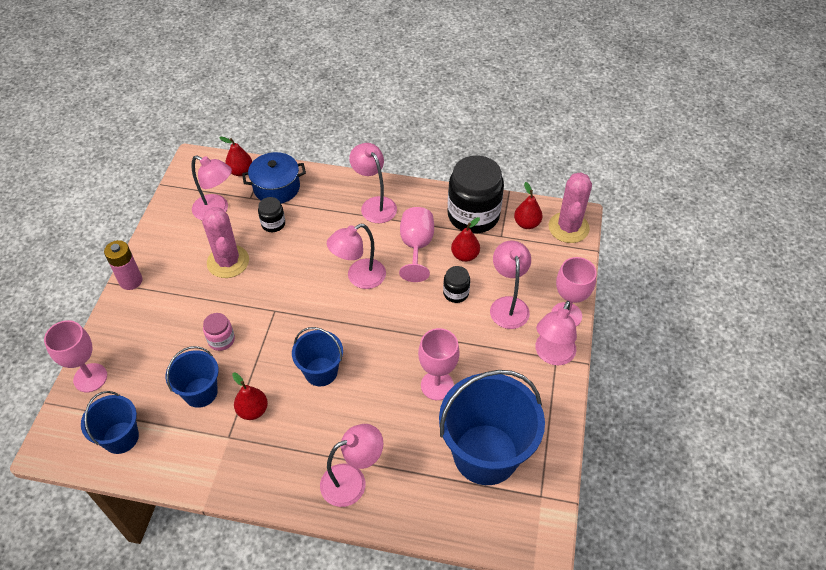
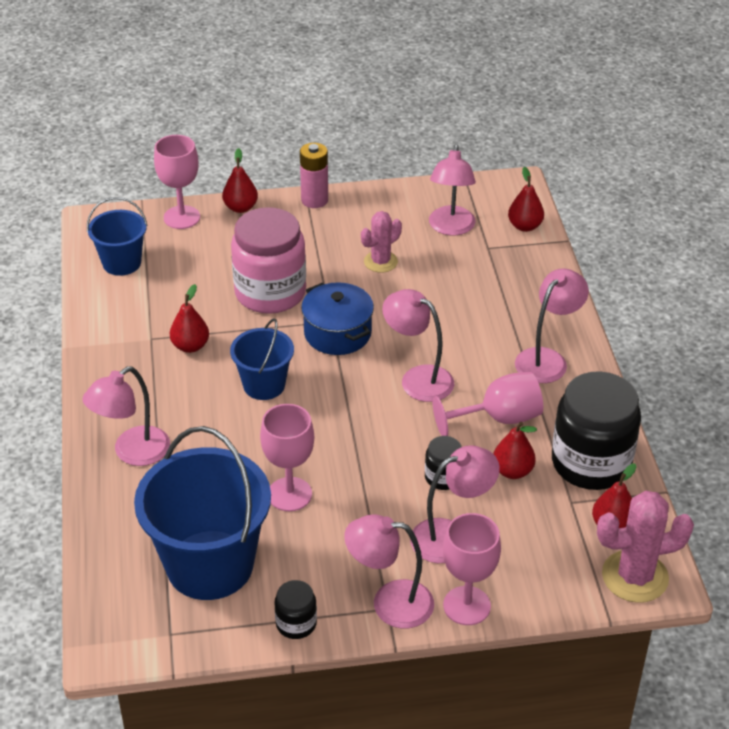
camera: 70 degrees right, 10 degrees down
(106, 332) = (240, 208): none -> red pear
(200, 392) = (196, 299): blue bucket -> none
(221, 340) = (270, 292): pink jar -> pink jar, size x2.17
(228, 262) = (380, 262): pink cactus -> pink cactus, size x0.64
(273, 224) = (459, 279): black jar -> black jar (296, 623)
(276, 188) = (518, 264): blue pot -> blue pot (337, 333)
(352, 481) = (132, 453): pink lamp -> pink lamp turned 90 degrees clockwise

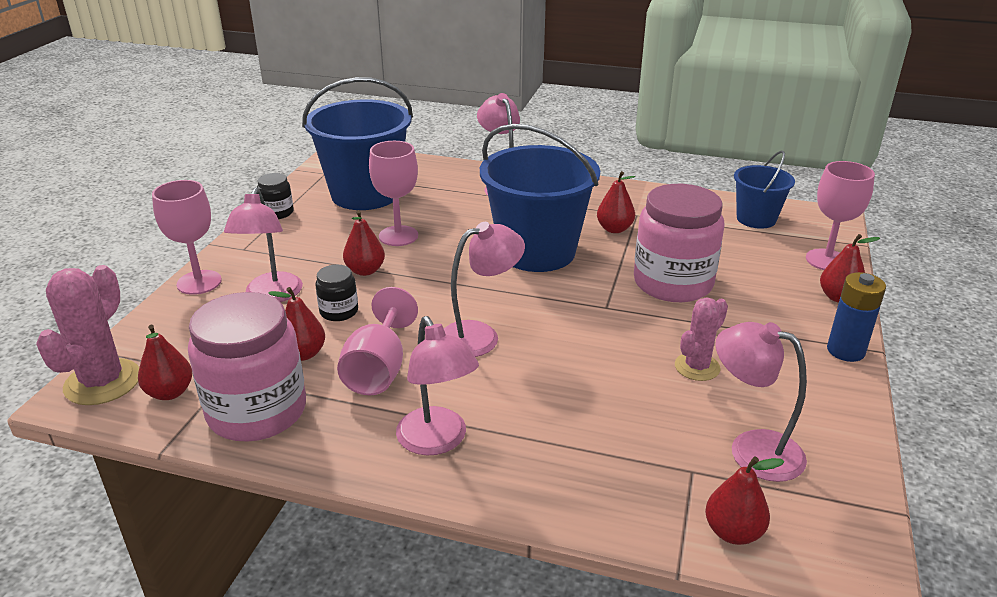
camera: 115 degrees right, 10 degrees down
(264, 385) = (537, 252): blue bucket -> blue bucket, size x1.85
(314, 200) = (845, 351): pink battery -> blue battery
(337, 333) = (584, 306): blue pot -> none
(368, 490) = (365, 270): none -> red pear
(380, 262) = (697, 367): pink cactus -> pink cactus turned 60 degrees clockwise
(389, 603) = (246, 251): pink lamp -> none
(591, 463) = (257, 411): black jar -> pink jar

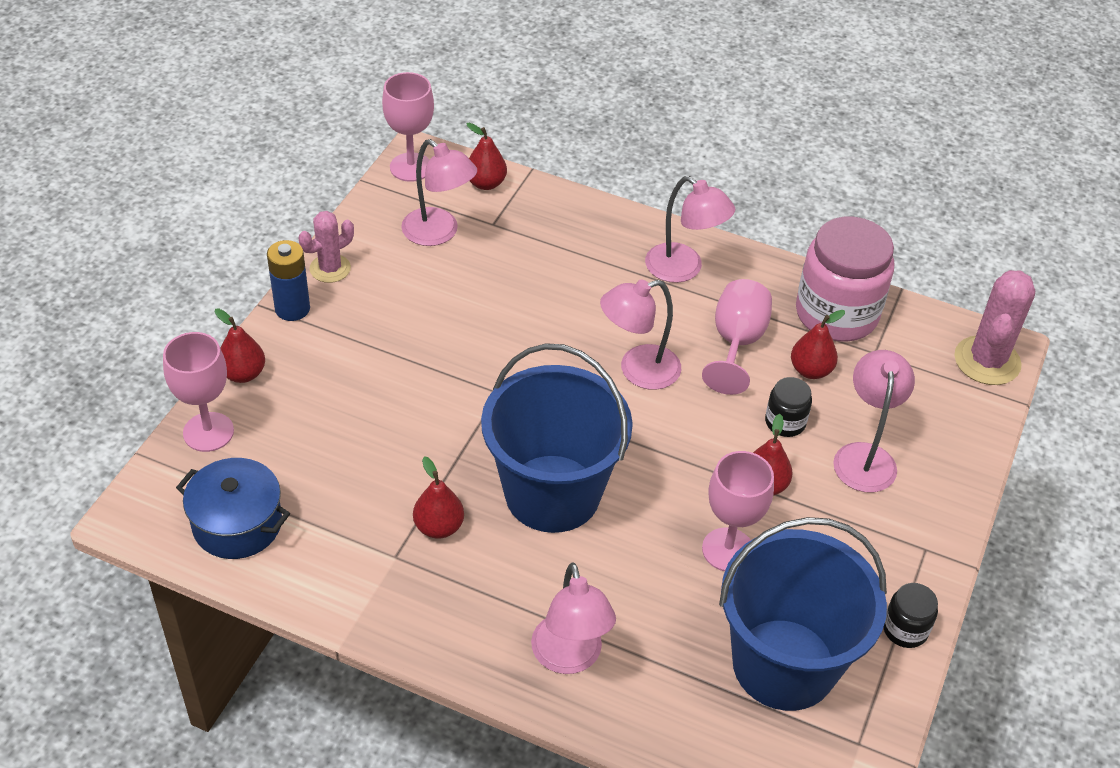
camera: 175 degrees left, 15 degrees up
(170, 392) = (920, 342): red pear -> none
(199, 282) = (955, 489): pink goblet -> pink goblet (411, 167)
(437, 441) = (683, 269): pink lamp -> pink lamp turned 150 degrees clockwise
(673, 283) = (411, 418): pink jar -> none
(697, 367) = (442, 309): pink cactus -> pink cactus (330, 268)
(756, 219) = (237, 524): blue bucket -> blue pot

